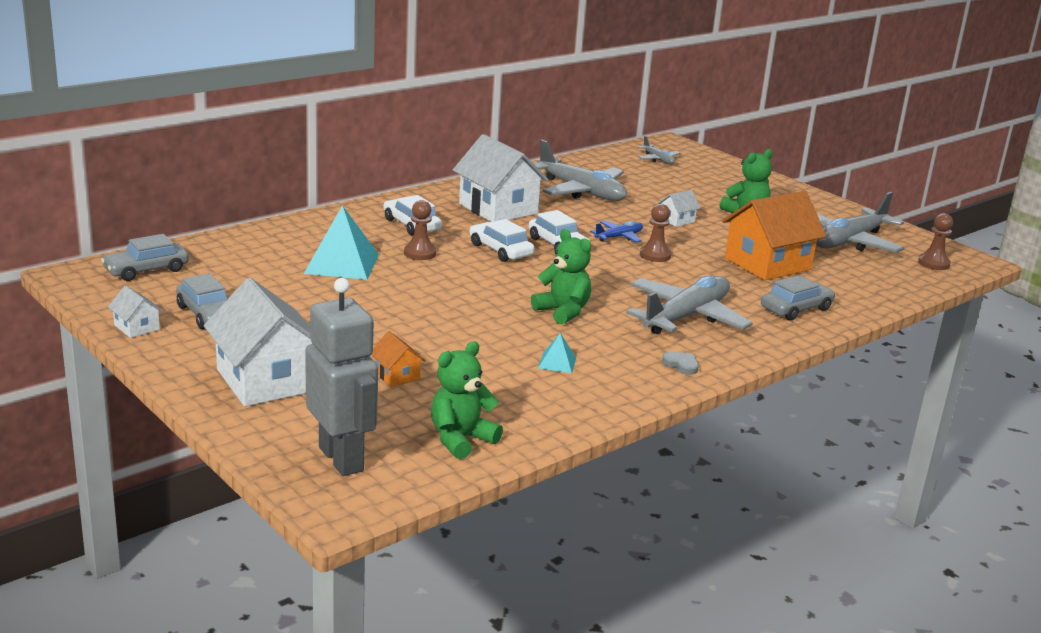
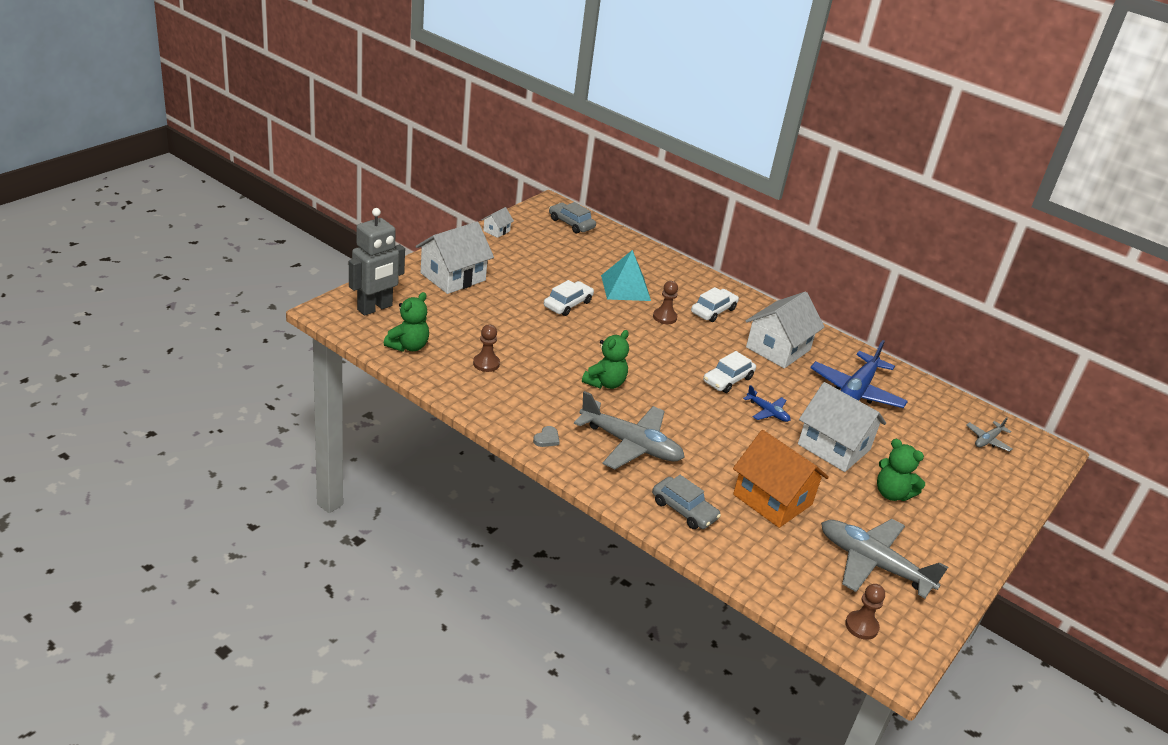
camera: 75 degrees right, 10 degrees up
(207, 314) = (524, 249): grey car -> none
(397, 375) = (477, 319): orange house -> none
(461, 439) = (408, 346): green teddy bear -> green teddy bear turned 90 degrees clockwise
(500, 250) = (696, 352): white car -> white car (568, 304)
(557, 363) = (523, 381): turquoise pyramid -> none
(581, 191) = (856, 392): grey plane -> blue plane
(655, 255) = (743, 431): brown pawn -> brown pawn (486, 363)
(677, 220) = (833, 447): white house -> white house, size x2.24

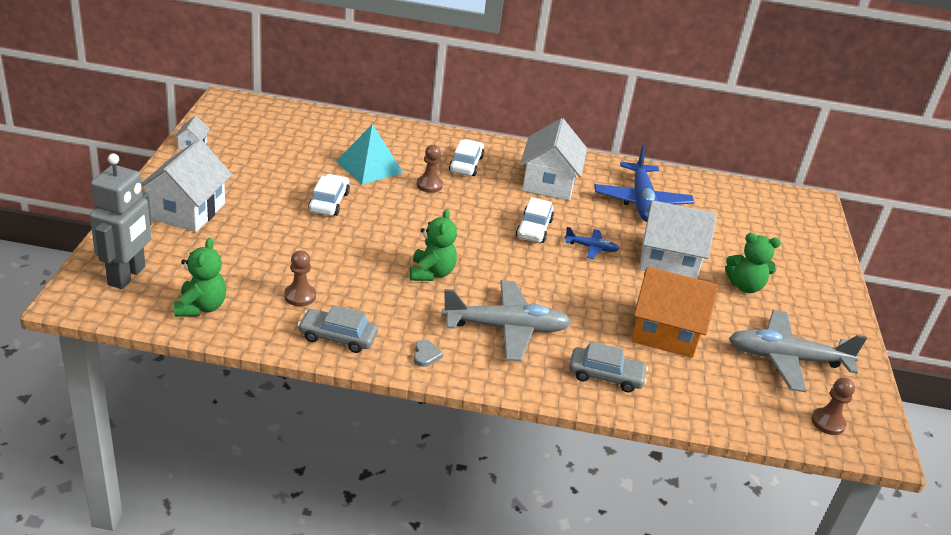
camera: 30 degrees left, 0 degrees up
(571, 223) = (263, 115): grey car -> grey car (338, 337)
(987, 440) = (767, 209): grey plane -> none

